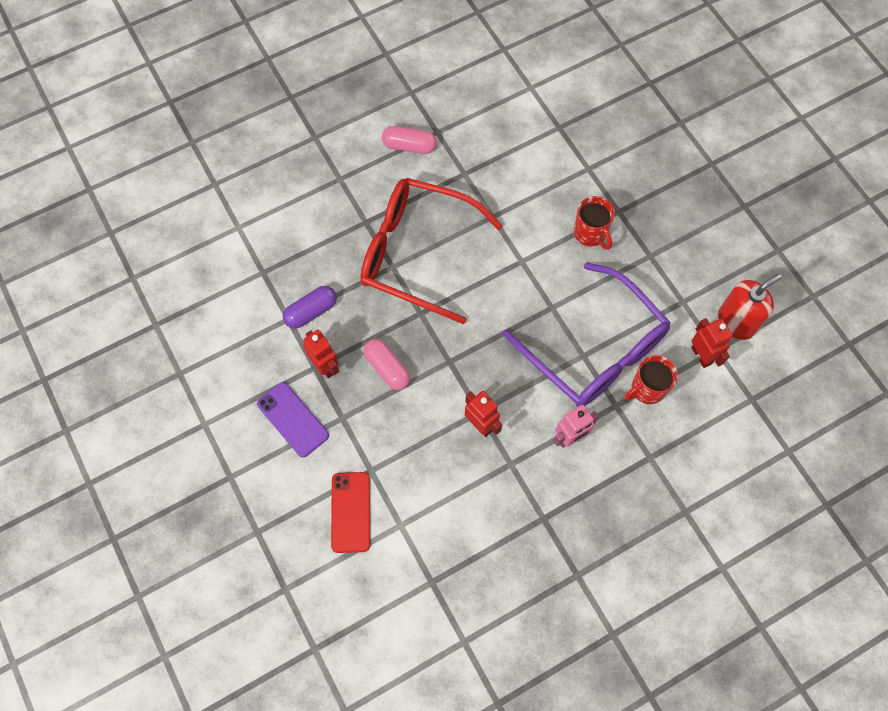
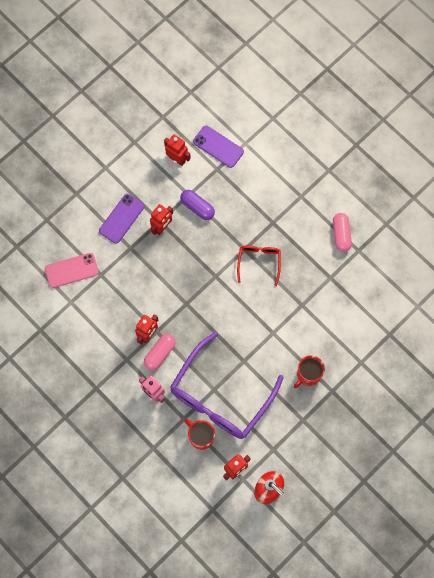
camera: 75 degrees right, 5 degrees up
(228, 320) = (177, 159): none -> red robot
(230, 262) = (218, 147): none -> purple phone
(350, 512) = (71, 270): red phone -> pink phone
(387, 368) = (171, 266): pink capsule -> pink capsule (160, 353)
(417, 253) = (259, 262): red glasses -> red glasses, size x0.47

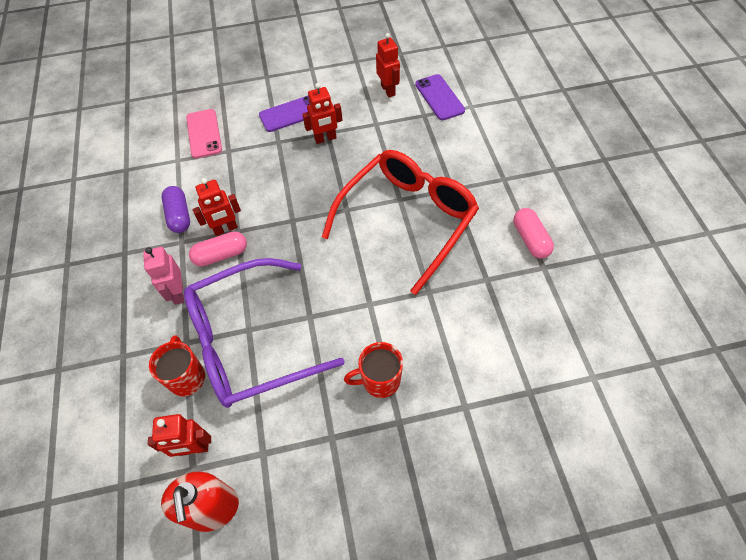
camera: 35 degrees right, 15 degrees down
(71, 270) = (204, 134): pink phone -> pink phone turned 60 degrees clockwise
(197, 207) = (377, 138): purple capsule -> purple capsule (179, 216)
(259, 262) = (407, 220): red glasses -> red glasses, size x2.11
(341, 234) = (530, 239): pink capsule -> pink capsule turned 45 degrees counterclockwise

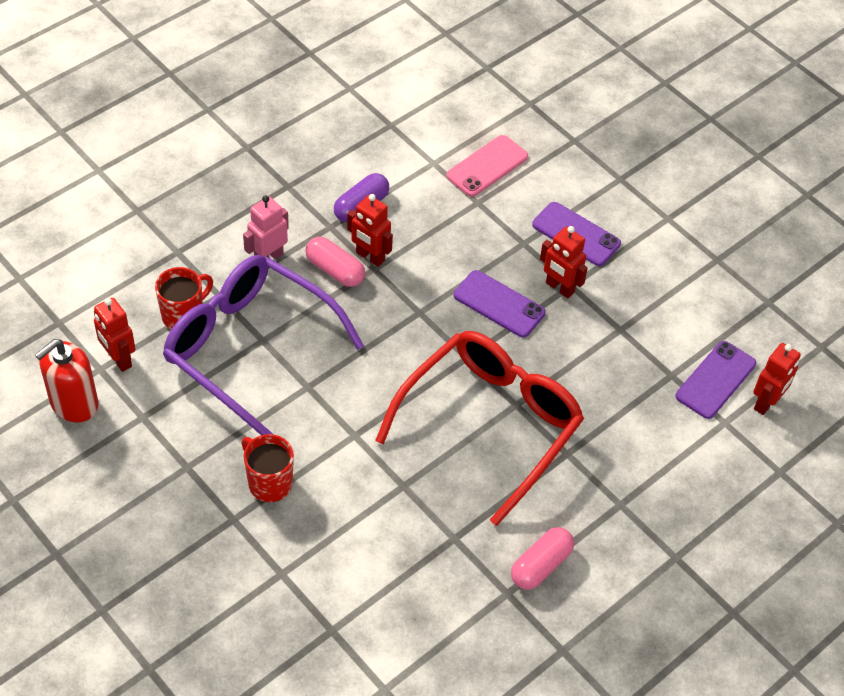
camera: 55 degrees right, 5 degrees down
(316, 174) = (499, 304): none -> purple phone
(388, 90) = (688, 318): red robot -> red robot (766, 403)
(407, 220) = (490, 424): red glasses -> red glasses turned 60 degrees counterclockwise

